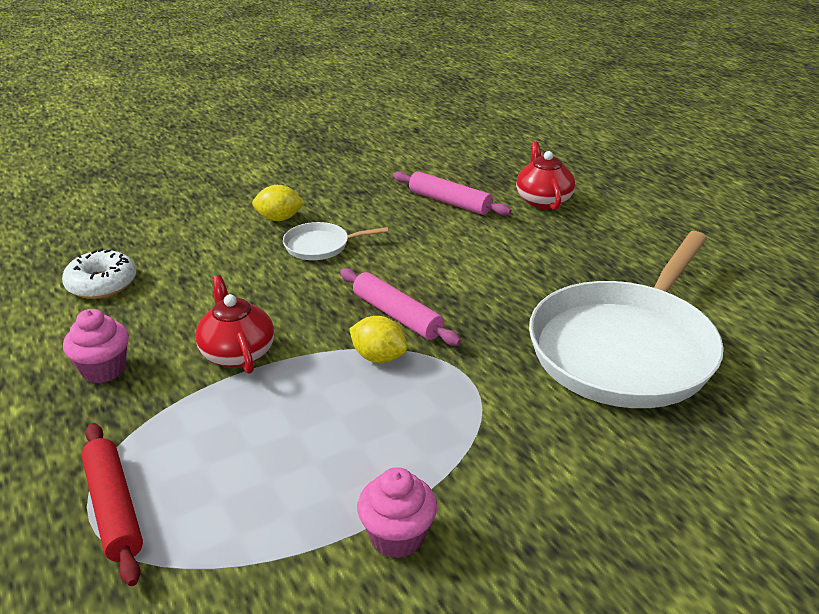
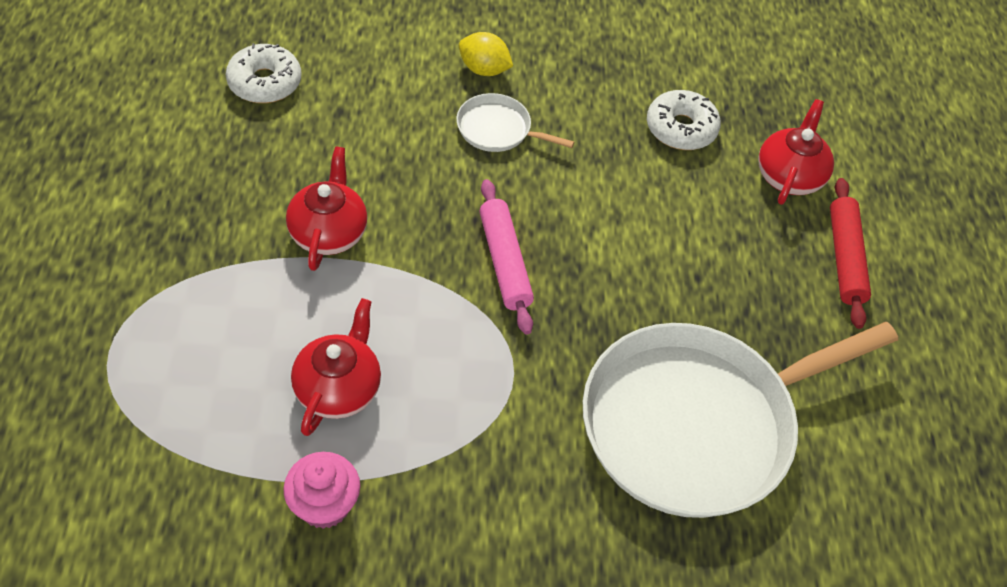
camera: 25 degrees right, 20 degrees up
(104, 369) = (207, 193): pink cupcake -> none
(114, 508) = (132, 349): red rolling pin -> red rolling pin (845, 258)
(336, 449) = (338, 388): none -> red teapot
(378, 357) = (449, 305): yellow lemon -> none
(449, 202) = (681, 128): pink rolling pin -> white donut

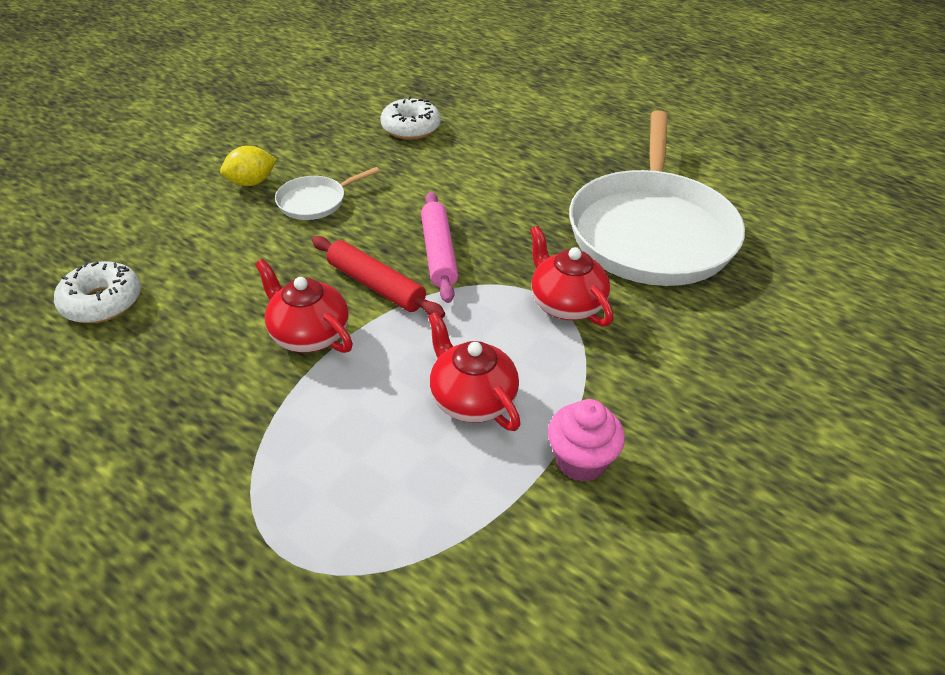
camera: 50 degrees left, 10 degrees down
(504, 262) = (439, 253): pink rolling pin -> pink rolling pin turned 60 degrees clockwise
(789, 176) = (494, 108): red teapot -> red teapot (566, 304)
(845, 258) = (576, 119): red rolling pin -> red rolling pin (376, 285)

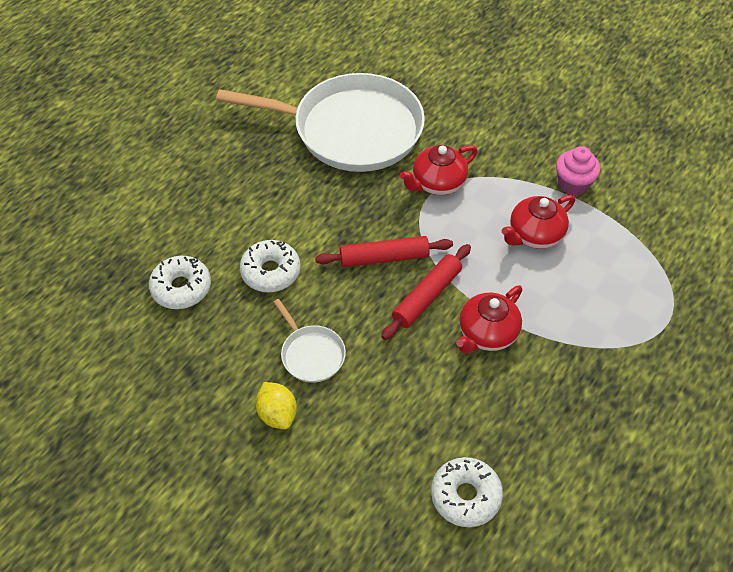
camera: 90 degrees left, 10 degrees up
(425, 176) = (271, 272): none -> white donut
(439, 253) = (384, 258): pink rolling pin -> red rolling pin

